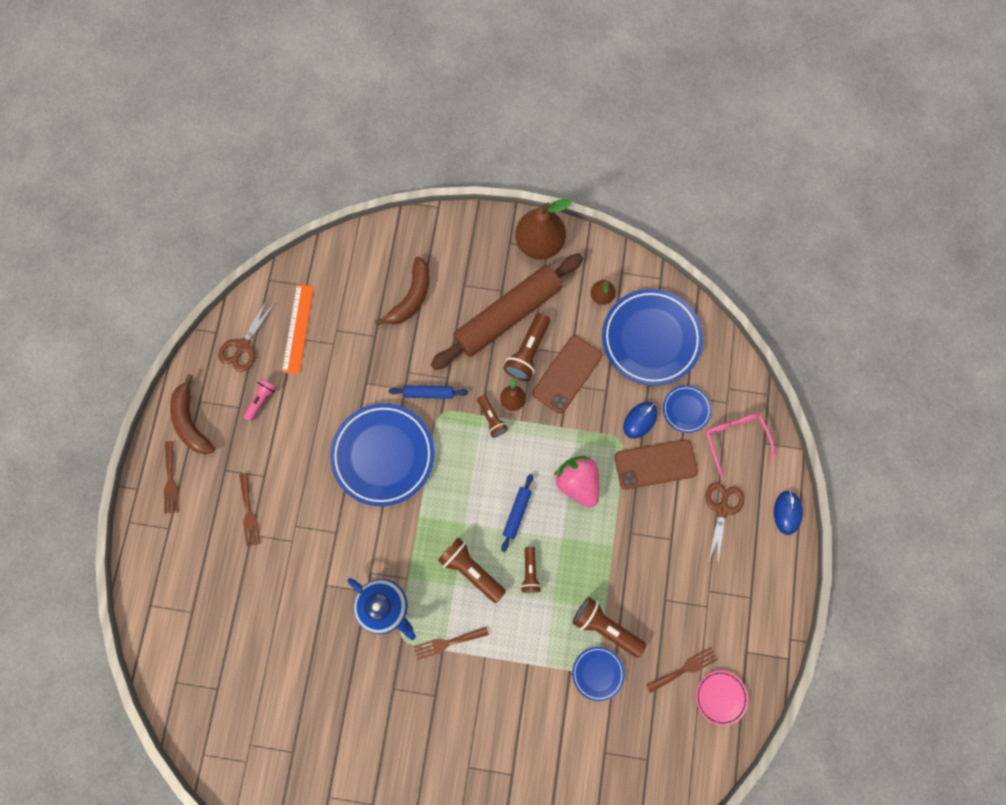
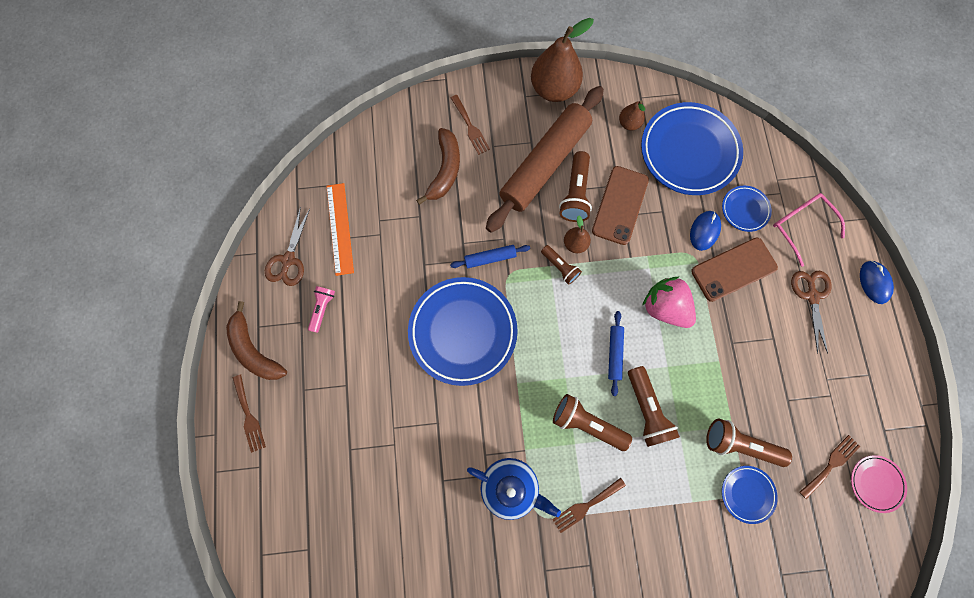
camera: 15 degrees left, 0 degrees up
(249, 513) = (341, 427): brown fork -> brown fork (470, 127)
(530, 572) = (646, 409): brown flashlight -> brown flashlight, size x1.62

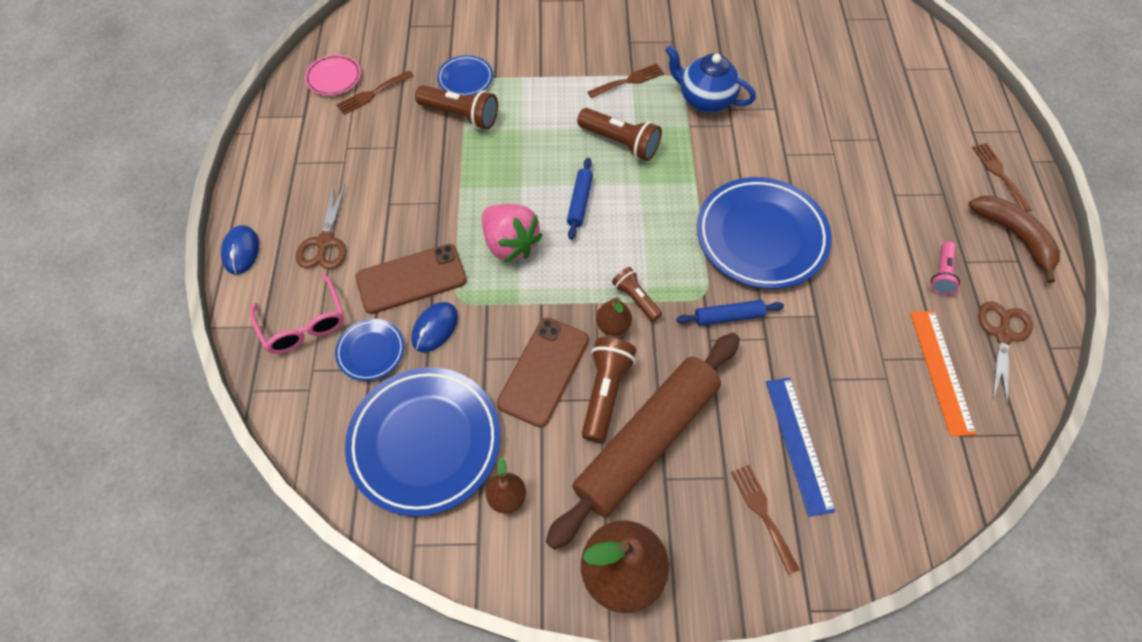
camera: 175 degrees left, 15 degrees down
(445, 170) = (798, 444): brown banana -> blue ruler
(646, 409) = (553, 150): brown flashlight -> none

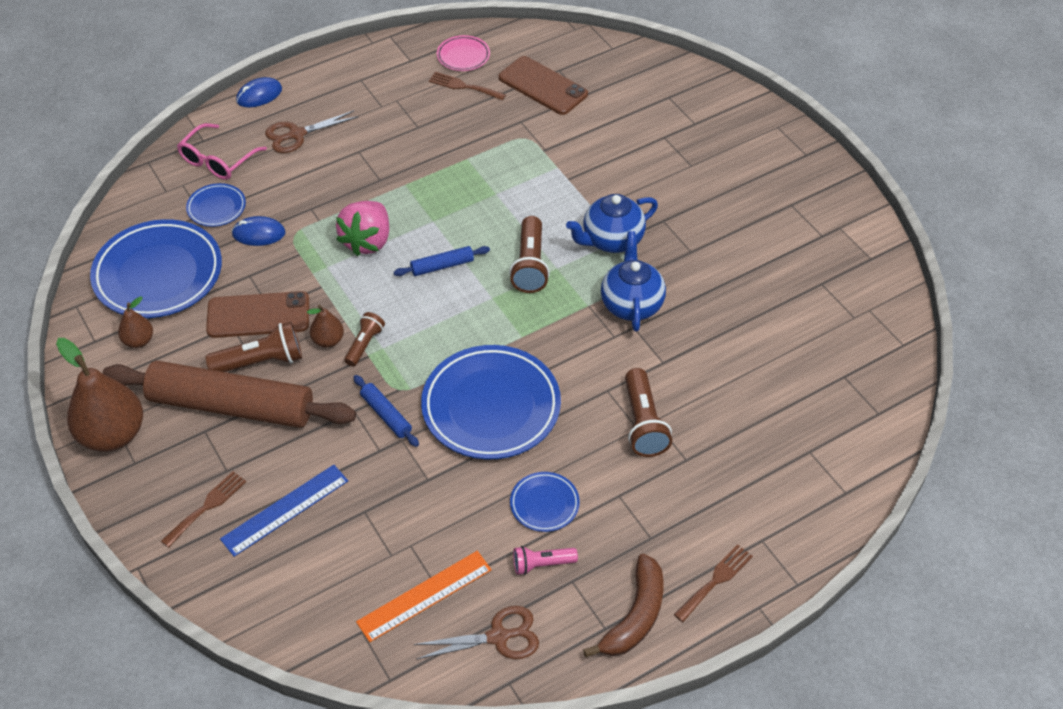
camera: 60 degrees right, 10 degrees down
(411, 279) = (295, 199): brown phone -> brown phone (542, 86)
(460, 115) = (481, 149): brown flashlight -> brown flashlight (643, 423)
(465, 79) = (525, 133): blue plate -> blue plate (544, 504)
(629, 81) = (611, 240): brown fork -> blue teapot

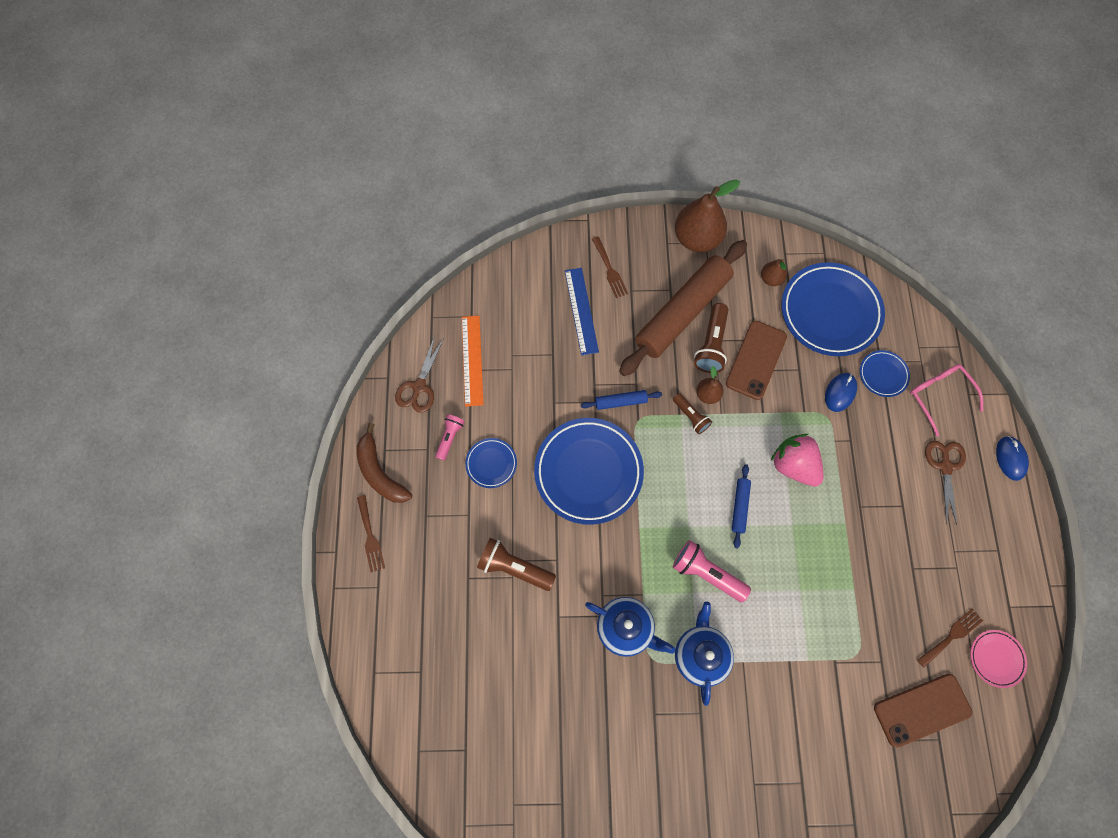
camera: 120 degrees right, 20 degrees up
(530, 265) = (707, 573): brown flashlight -> pink flashlight

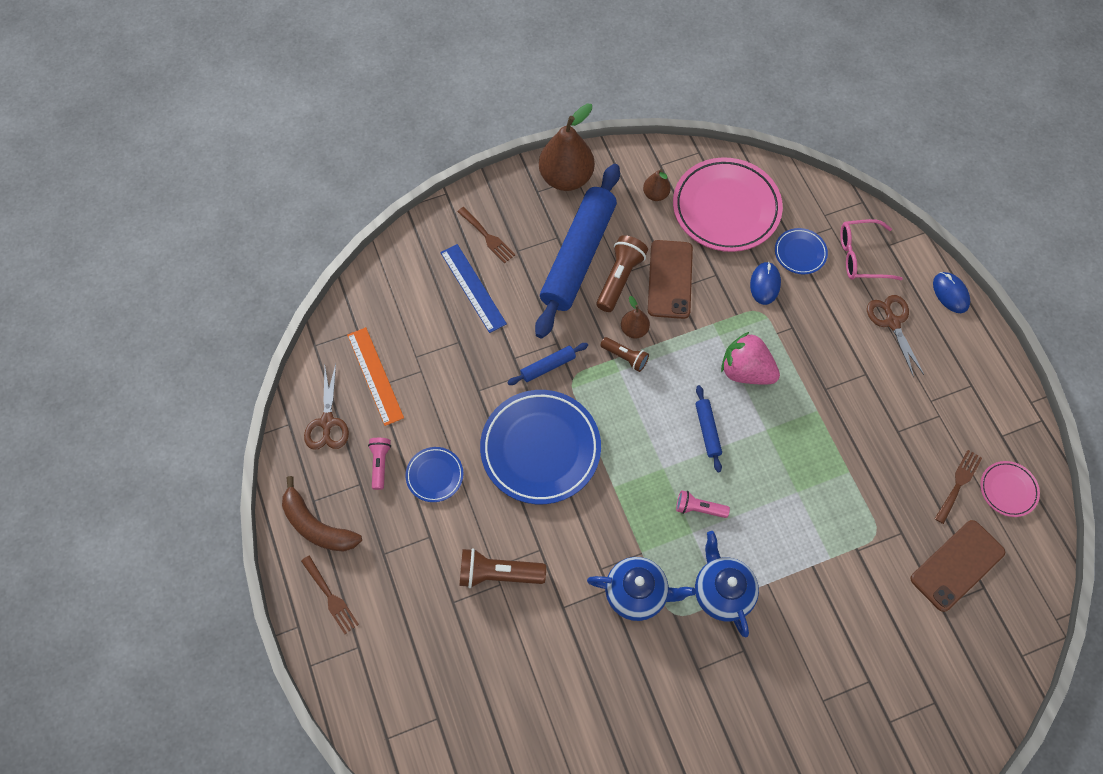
camera: 20 degrees left, 5 degrees down
(682, 312) = (578, 256): brown rolling pin -> blue rolling pin
(707, 573) = (699, 508): pink flashlight -> pink flashlight, size x0.62
(711, 345) = (619, 279): brown flashlight -> brown flashlight turned 150 degrees counterclockwise
(830, 312) = (726, 208): blue plate -> pink plate
(939, 396) = (861, 256): pink glasses -> pink glasses turned 45 degrees counterclockwise

